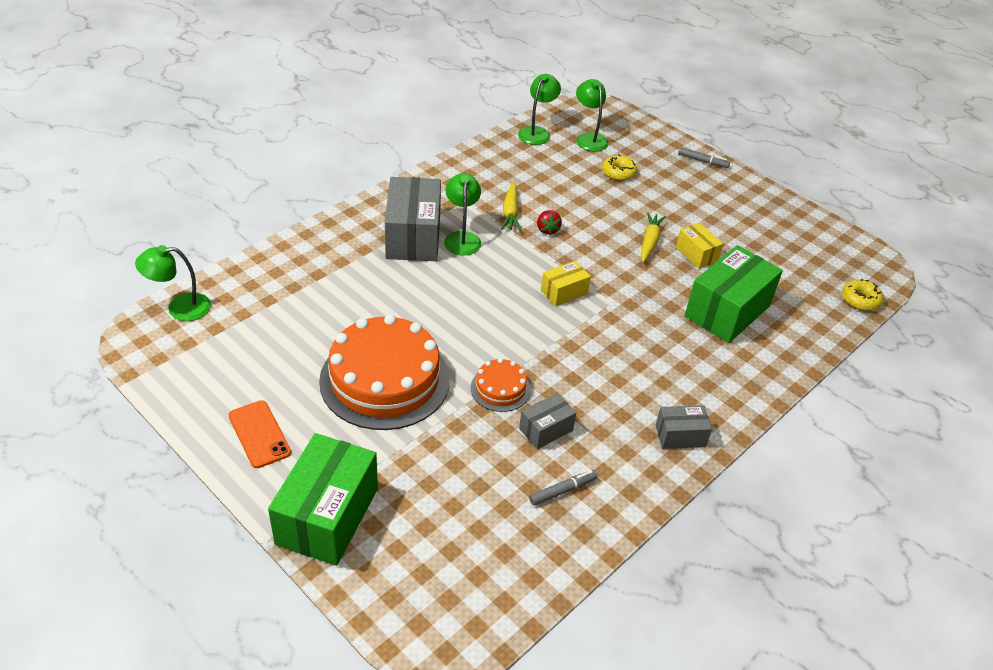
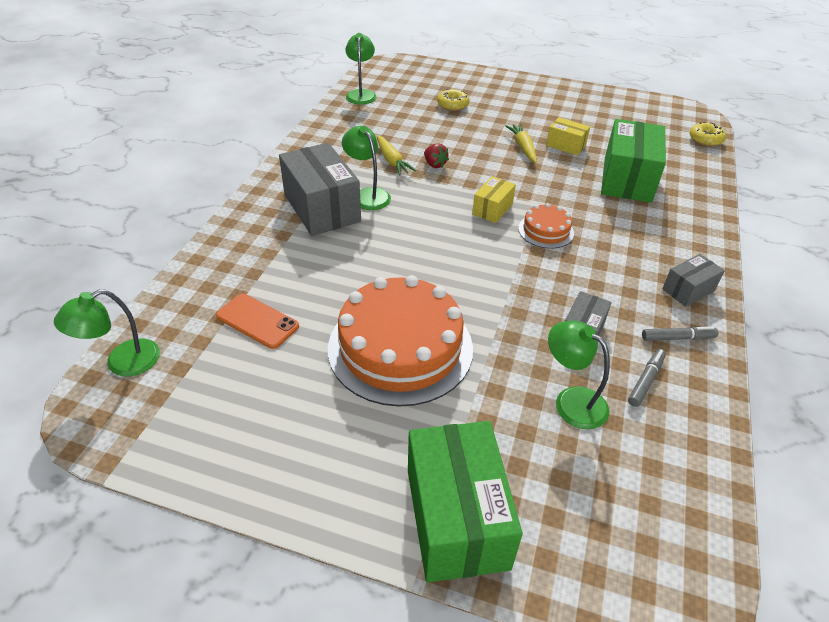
camera: 25 degrees left, 0 degrees up
(259, 434) = (313, 462): orange phone -> orange phone (257, 321)
(500, 388) = (512, 311): orange cake -> orange cake (546, 231)
(589, 138) = (407, 87): green lamp -> green lamp (571, 401)
(702, 161) = (507, 79): grey marker -> grey marker (677, 338)

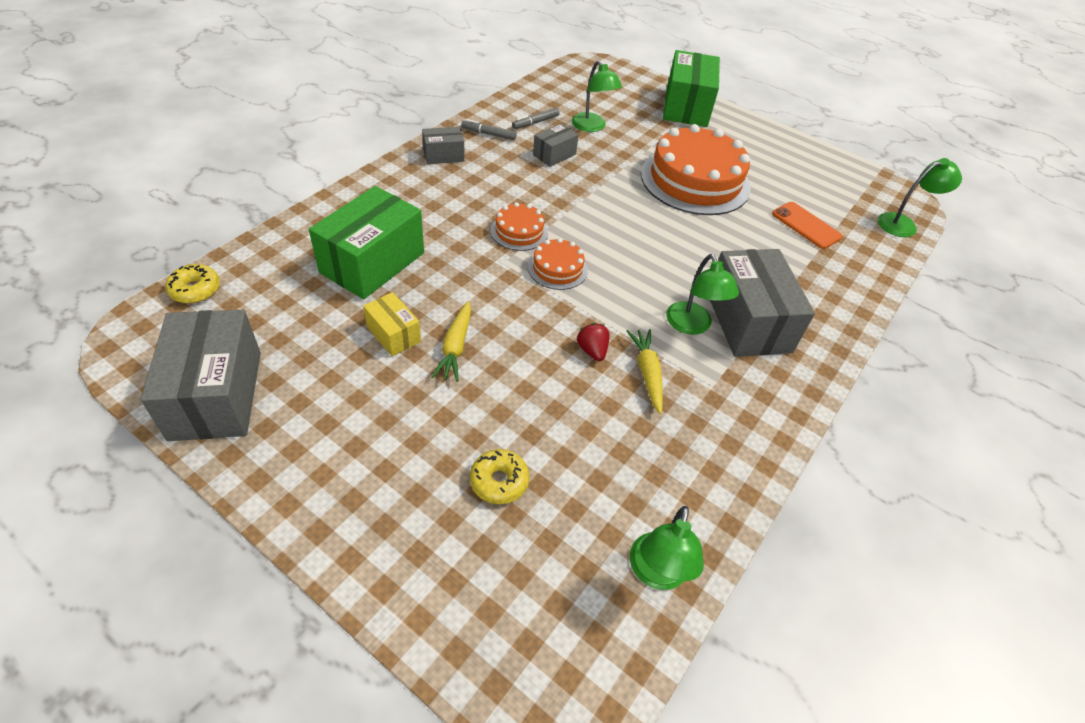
camera: 165 degrees left, 5 degrees up
(492, 209) = (557, 268): yellow box -> orange cake
(621, 105) = (216, 395): none -> grey box

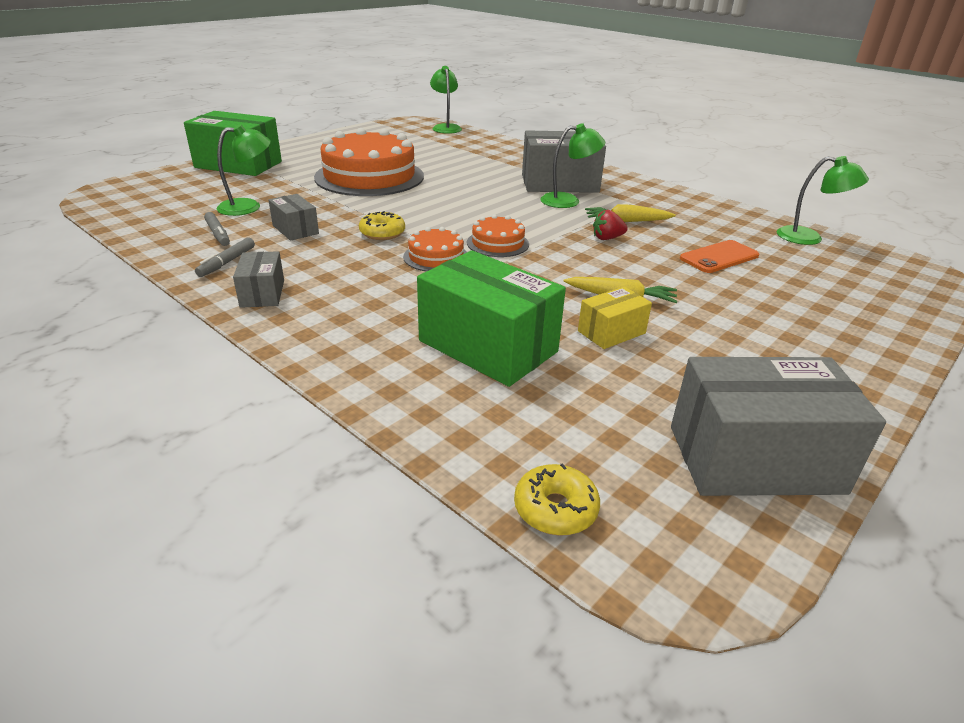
camera: 80 degrees left, 15 degrees down
(499, 481) = (769, 285): yellow donut -> yellow donut (382, 233)
(806, 225) = (443, 152): orange phone -> orange phone (719, 257)

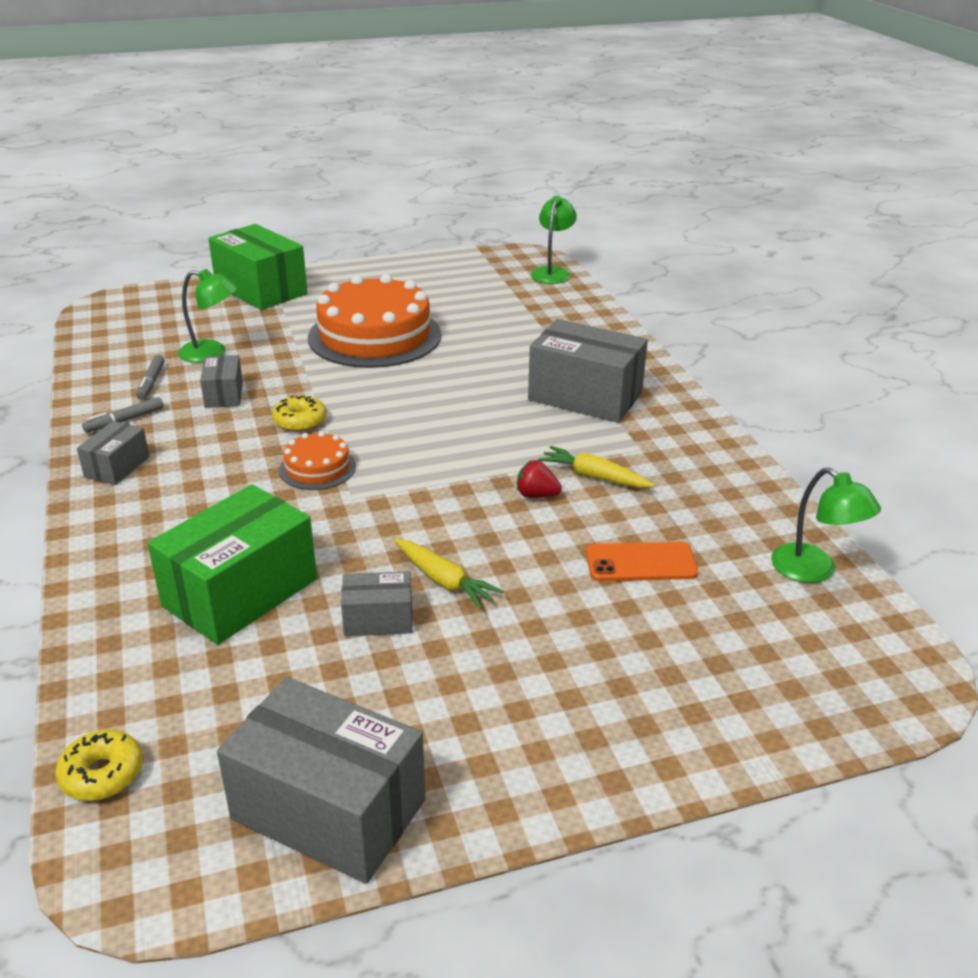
camera: 30 degrees right, 0 degrees up
(488, 346) = (240, 593): green box -> green box turned 60 degrees clockwise
(497, 243) = (402, 467): orange cake -> none
(568, 201) = (561, 426): green lamp -> none
(611, 332) = (378, 619): yellow box -> grey box

